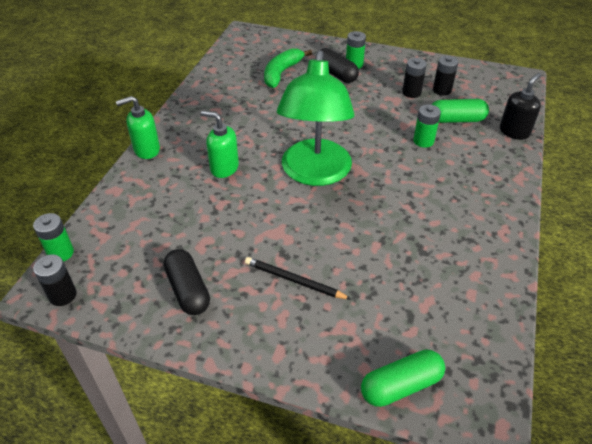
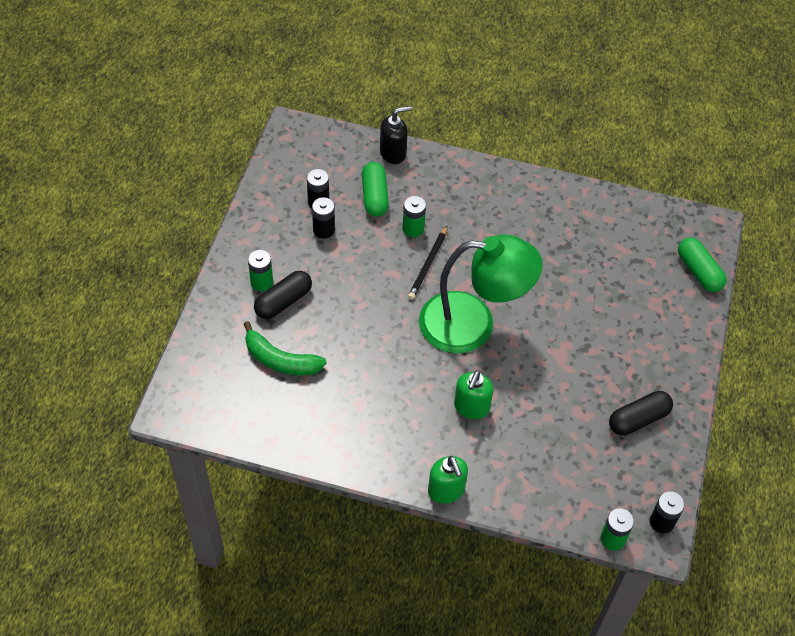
camera: 95 degrees left, 10 degrees up
(294, 280) = (614, 339): black pencil -> black pencil (428, 265)
(514, 132) = (393, 153): black soap dispenser -> black soap dispenser turned 120 degrees clockwise

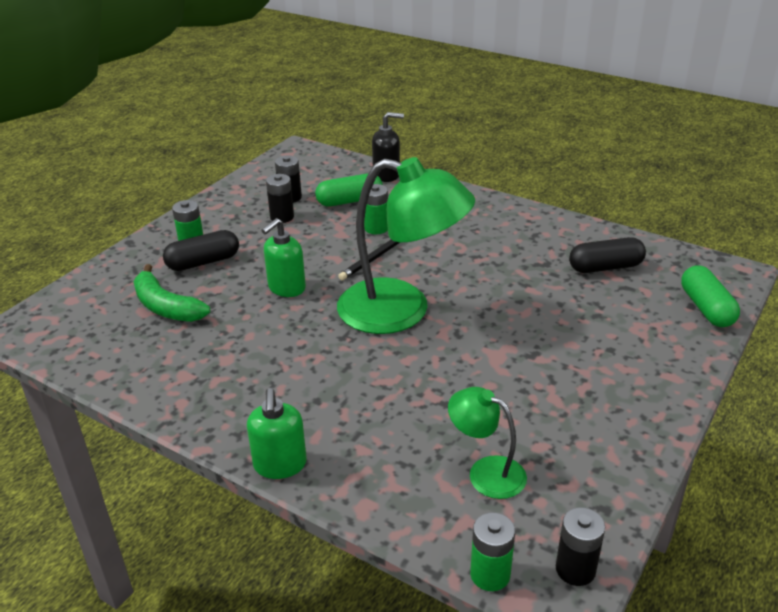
camera: 20 degrees right, 20 degrees down
(374, 196) = (349, 201): green capsule -> green capsule turned 60 degrees clockwise
(471, 407) = (359, 386): green soap dispenser -> green soap dispenser (286, 288)
(586, 462) = (486, 472): none -> green lamp
(638, 419) = (579, 438): black capsule -> black capsule (605, 267)

